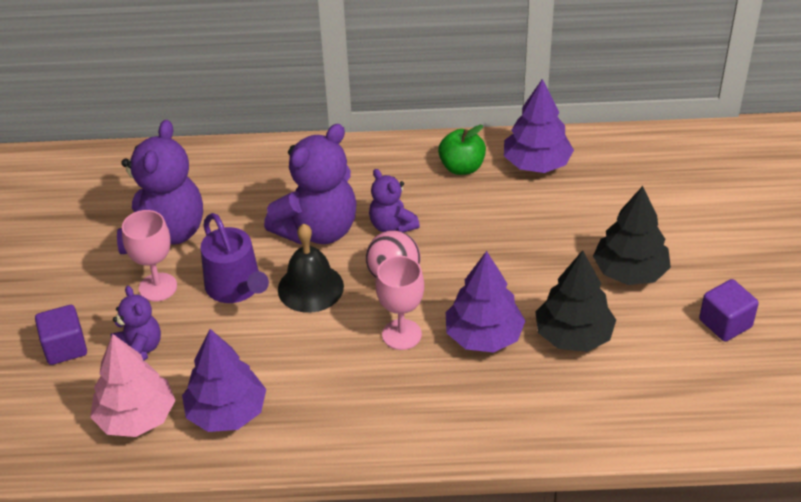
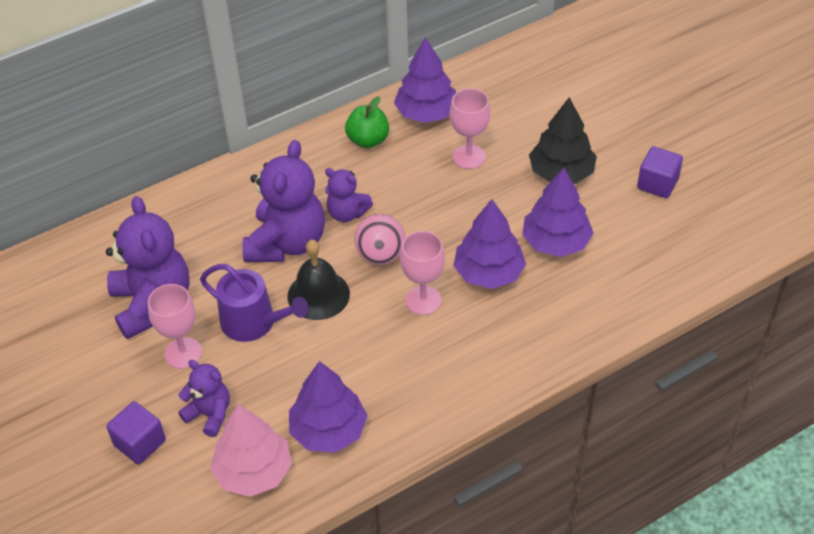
camera: 30 degrees left, 5 degrees up
(547, 220) = (469, 157): none -> pink goblet
(573, 335) = (555, 242): black tree -> purple tree

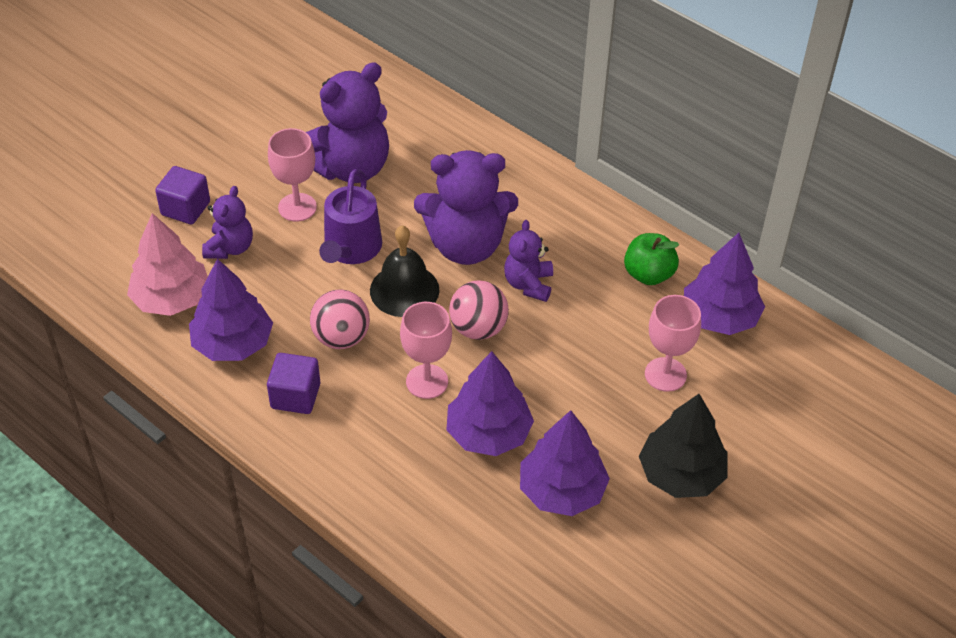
camera: 70 degrees right, 0 degrees up
(354, 349) = (341, 338): none -> pink ball
(657, 184) = (709, 586): purple cube -> purple cube (295, 396)

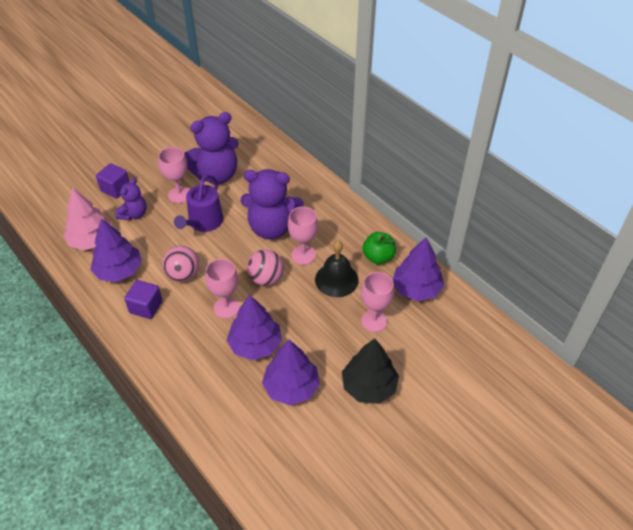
camera: 10 degrees right, 0 degrees up
(404, 290) = (228, 250): black bell -> black bell (336, 279)
(528, 284) = (303, 255): purple teddy bear -> pink goblet

